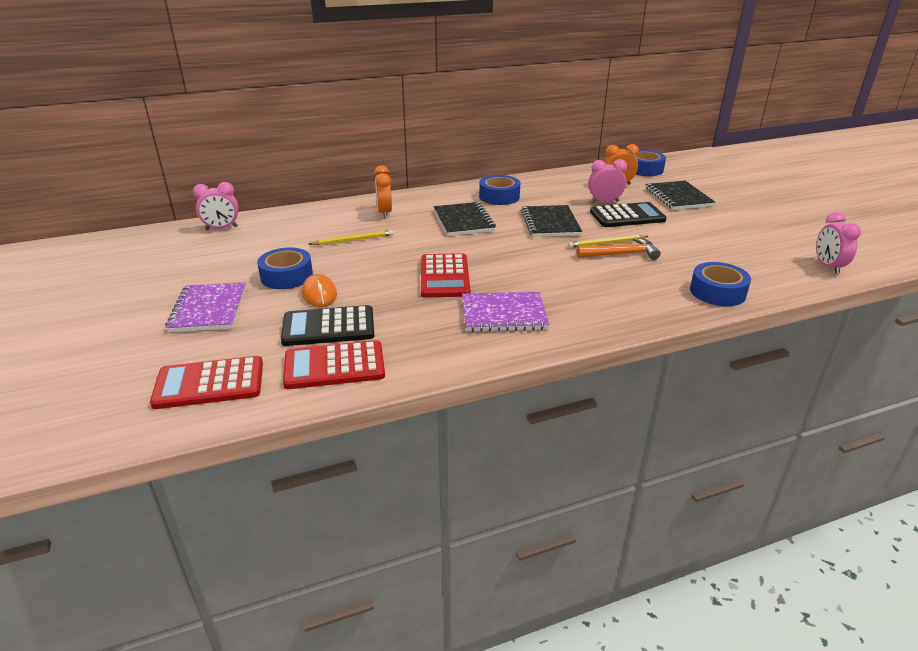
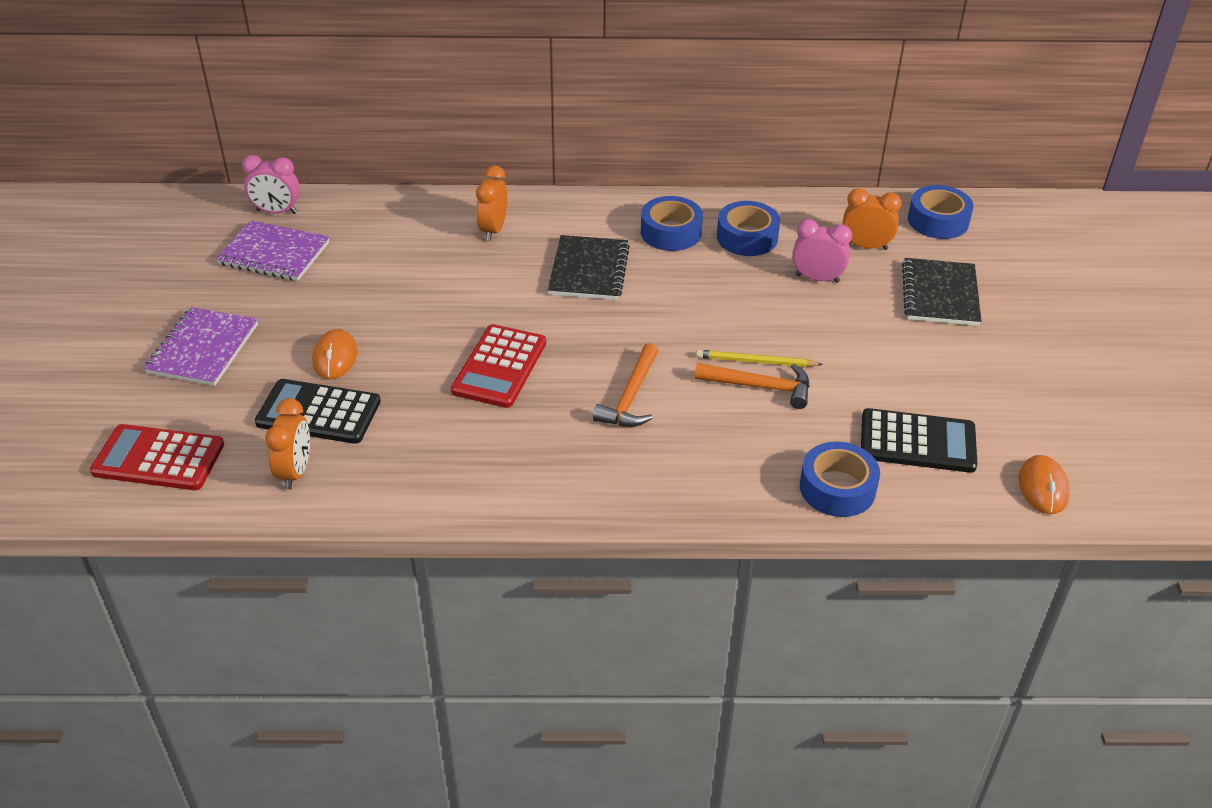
camera: 20 degrees right, 10 degrees up
(286, 276) = (313, 317): blue tape -> blue tape (747, 237)
(334, 366) = (295, 472): red calculator -> orange clock
(353, 240) = (424, 273): yellow pencil -> none
(503, 314) = (531, 448): purple notebook -> purple notebook (274, 253)
(546, 274) = (631, 397): none -> orange hammer
(550, 223) = (705, 303): black notebook -> none
(627, 216) = (828, 315): black calculator -> black calculator (917, 442)
(828, 267) = (1043, 487): pink clock -> orange mouse

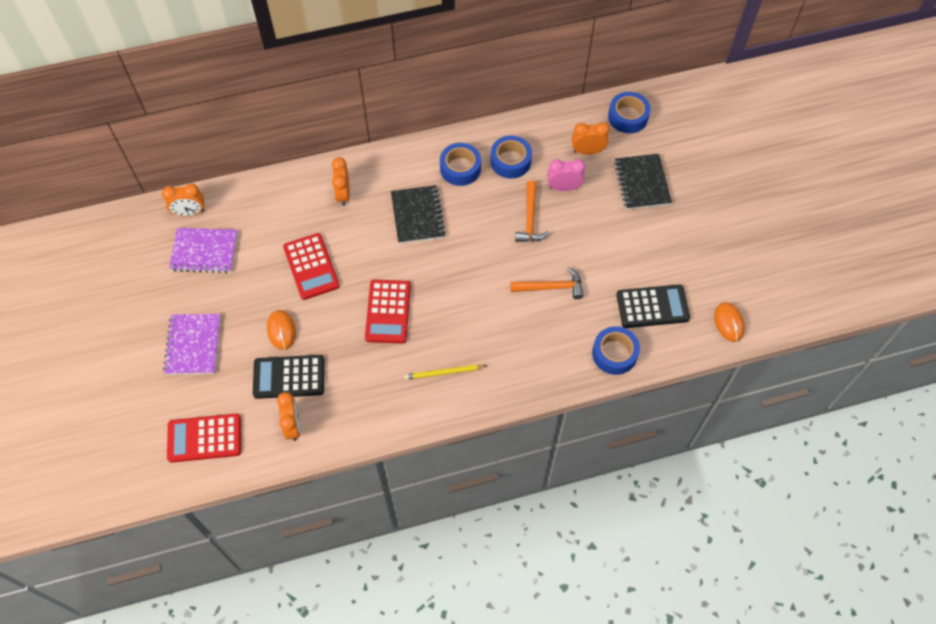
camera: 15 degrees left, 20 degrees up
(277, 212) = (190, 212): pink clock -> orange clock
(412, 296) = (311, 266): none -> red calculator
(631, 397) = (476, 315): orange hammer -> orange hammer (530, 219)
(756, 362) = (543, 267): yellow pencil -> yellow pencil (444, 373)

